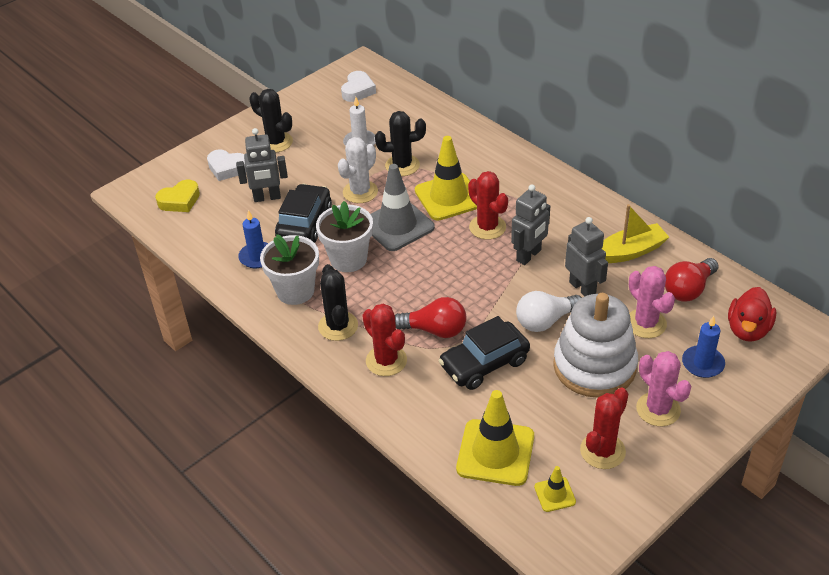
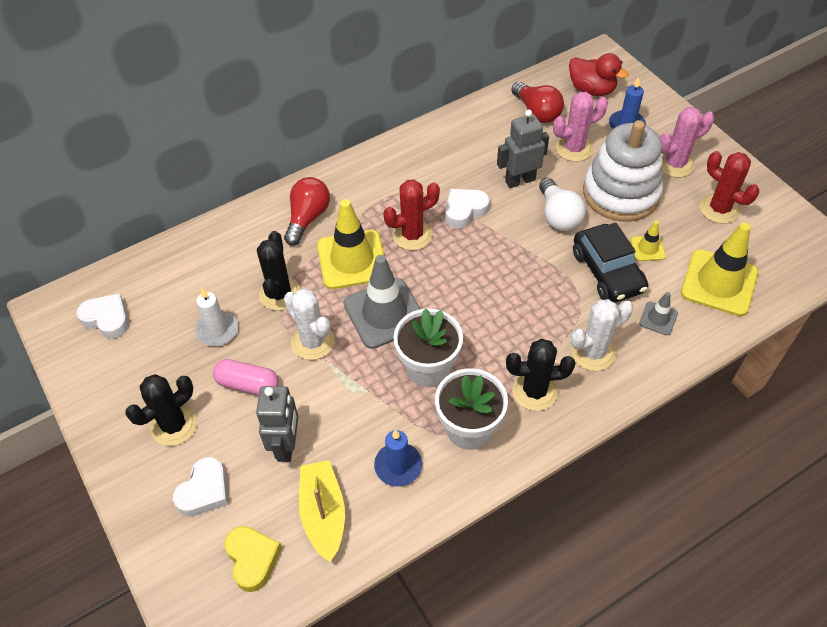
camera: 80 degrees left, 10 degrees up
(304, 223) = (350, 407): black car -> none
(315, 168) = (248, 384): none -> pink capsule
(386, 361) = (593, 352): red cactus -> white cactus
(435, 330) = (556, 304): red light bulb -> red light bulb (307, 218)
(436, 405) = (658, 318): none -> grey traffic cone
(529, 255) = (465, 210): grey robot -> white heart
(555, 494) = (766, 250): yellow traffic cone -> yellow traffic cone (647, 248)
(630, 252) = (479, 138): yellow boat -> yellow boat (323, 514)

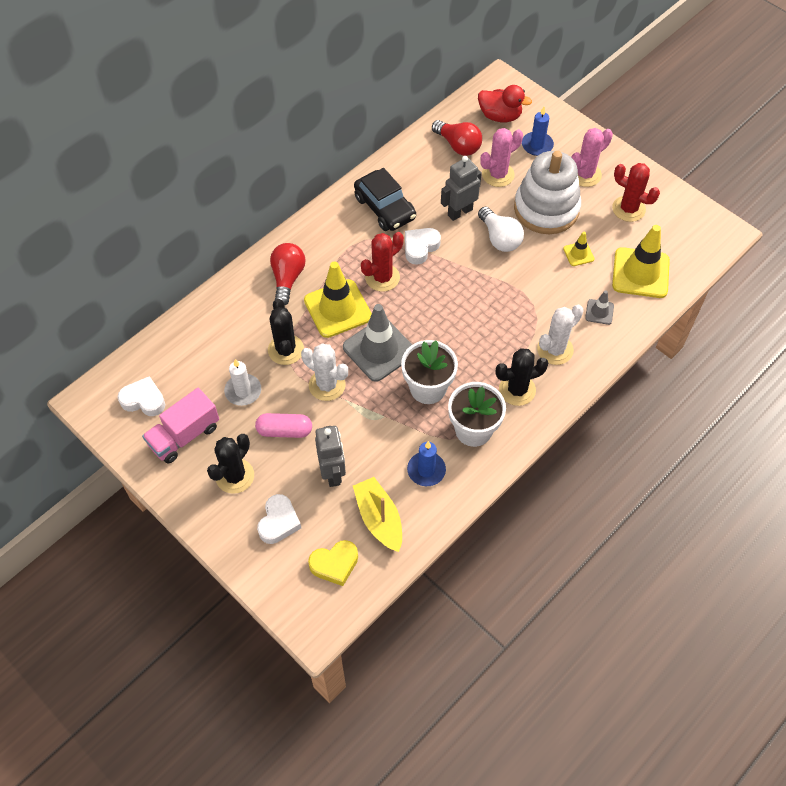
camera: 15 degrees left, 5 degrees up
(135, 367) = (184, 435): none -> pink truck
(252, 559) = (334, 564): yellow heart -> yellow heart turned 105 degrees clockwise
(607, 272) = (551, 280): black car -> black car (385, 208)

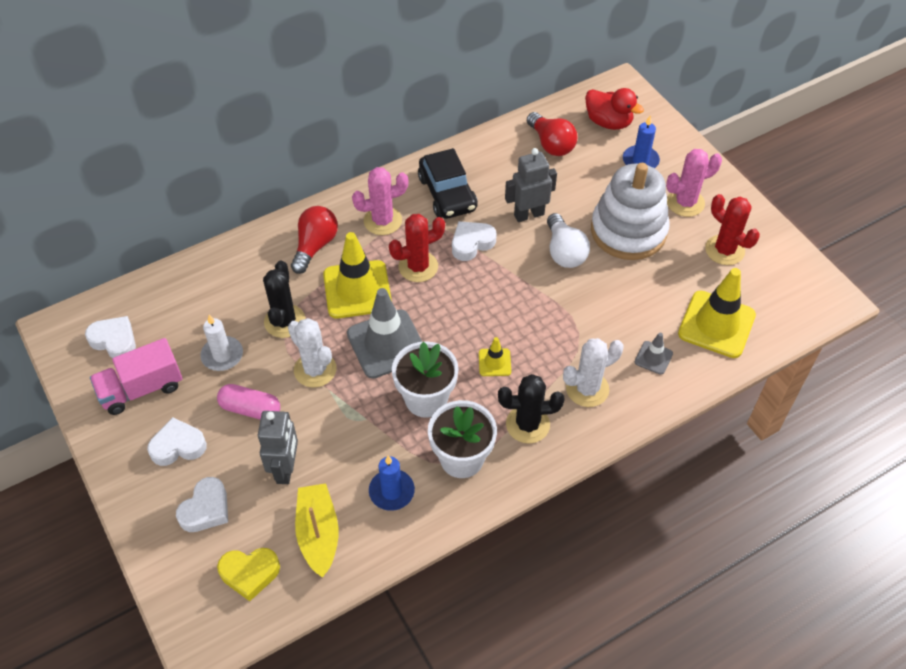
camera: 15 degrees right, 5 degrees down
(235, 476) = (178, 446): black cactus -> white heart
(498, 175) = (585, 183): pink cactus -> pink cactus (382, 221)
(578, 254) = (650, 288): yellow traffic cone -> yellow traffic cone (494, 362)

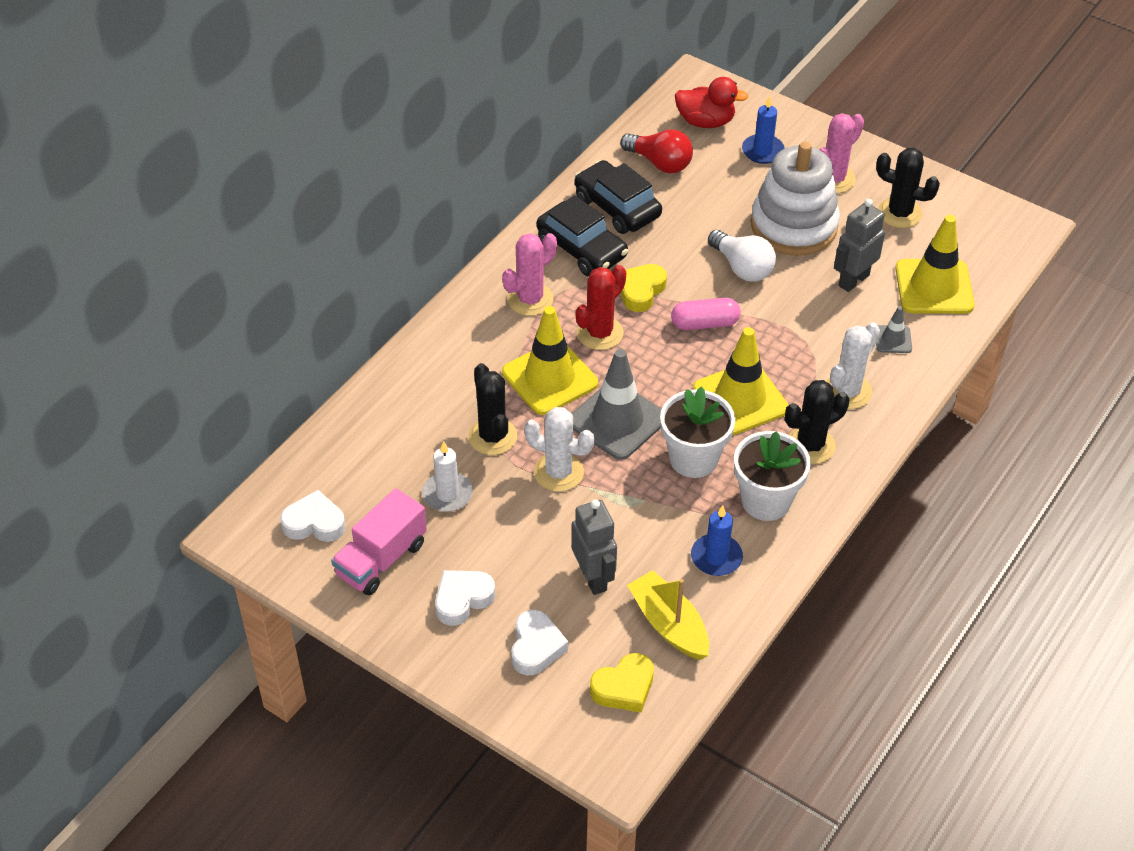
camera: 25 degrees left, 5 degrees down
(250, 409) = (516, 535): pink capsule -> pink capsule (704, 323)
(315, 246) = (473, 349): red light bulb -> none
(471, 243) = (641, 291): white heart -> yellow heart
(494, 362) = (740, 399): yellow traffic cone -> yellow traffic cone, size x2.10
(495, 169) = (617, 207): none -> black car
(529, 214) = (682, 242): grey robot -> grey robot (853, 280)
(724, 250) = (899, 213): red cactus -> black cactus

